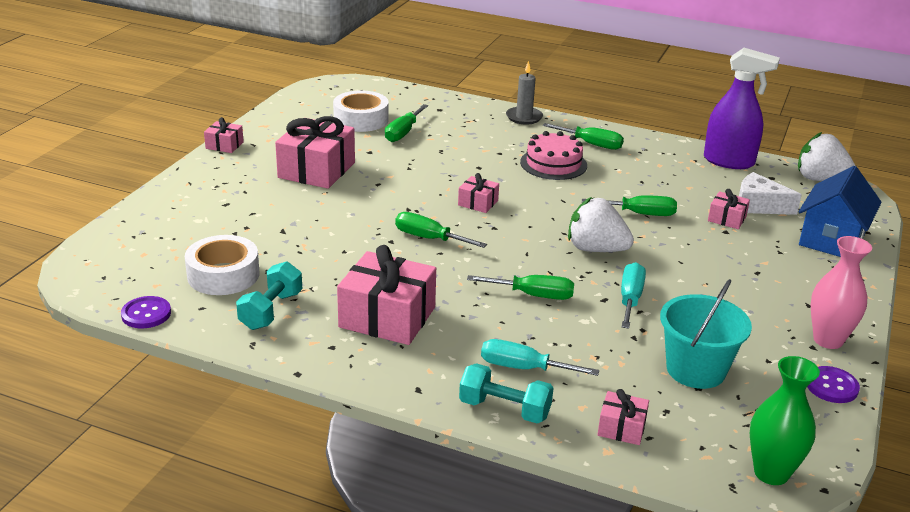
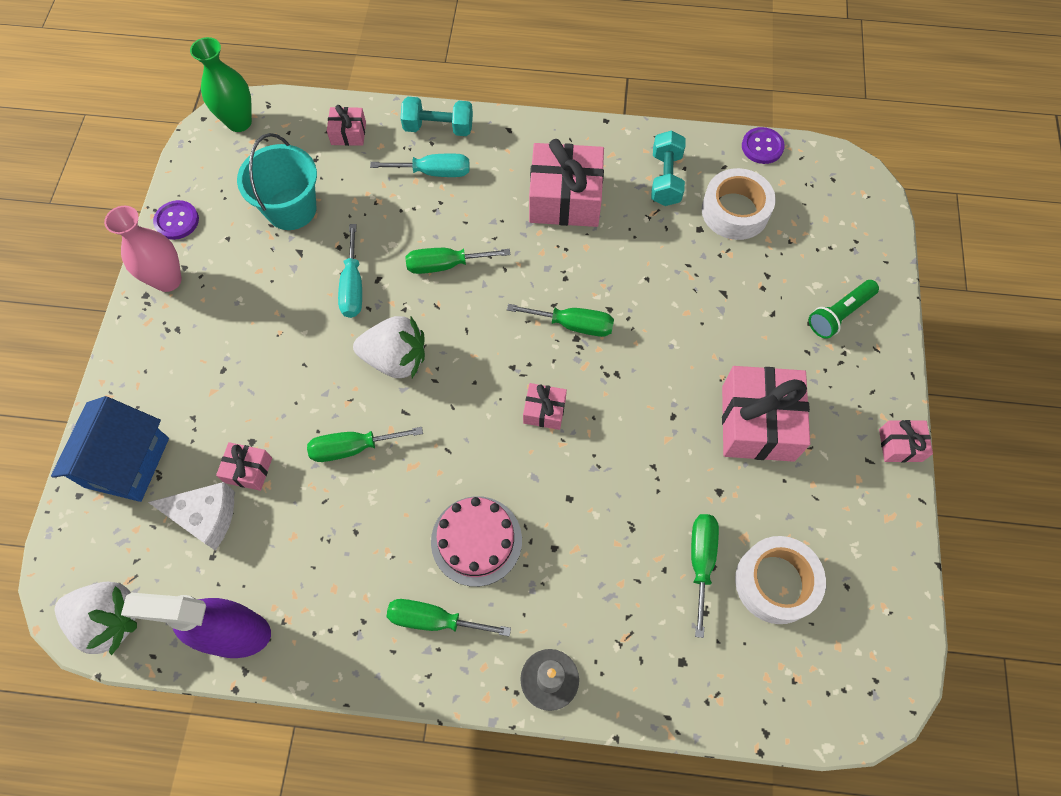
camera: 165 degrees right, 35 degrees up
(198, 202) = (839, 314): none -> green flashlight

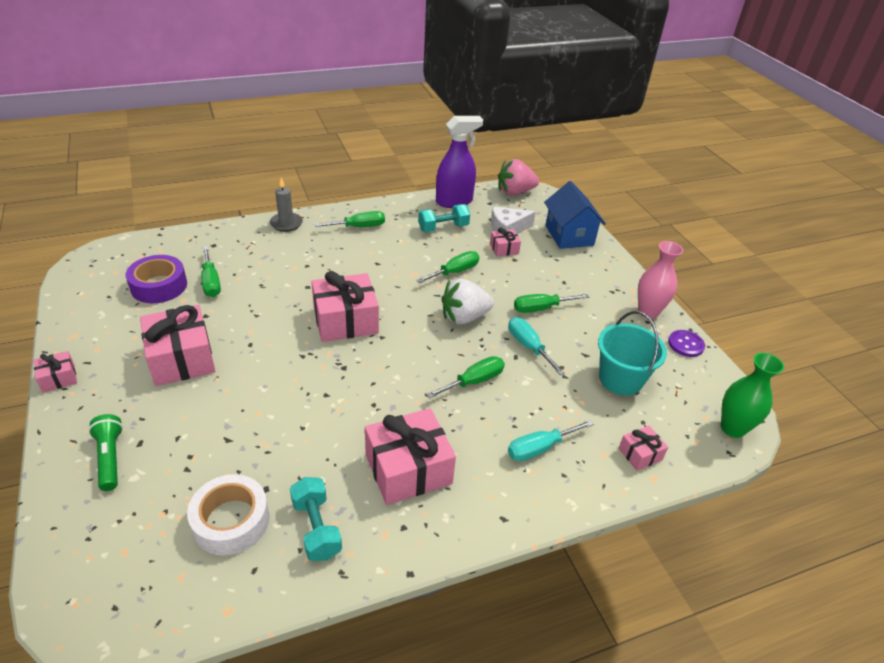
camera: 150 degrees right, 25 degrees down
(109, 620) = (515, 192): white strawberry -> pink strawberry
(438, 128) = (569, 492): turquoise dumbbell -> turquoise dumbbell (443, 228)
(476, 540) = (355, 257): pink cake -> none
(544, 411) = (345, 321): pink gift -> pink gift, size x2.04
(573, 325) = (350, 375): green screwdriver -> green screwdriver (541, 308)
(762, 147) = (211, 616): purple button -> none
(775, 582) = (159, 286): white tape -> purple tape
(839, 314) = (110, 458): green flashlight -> green flashlight turned 45 degrees counterclockwise

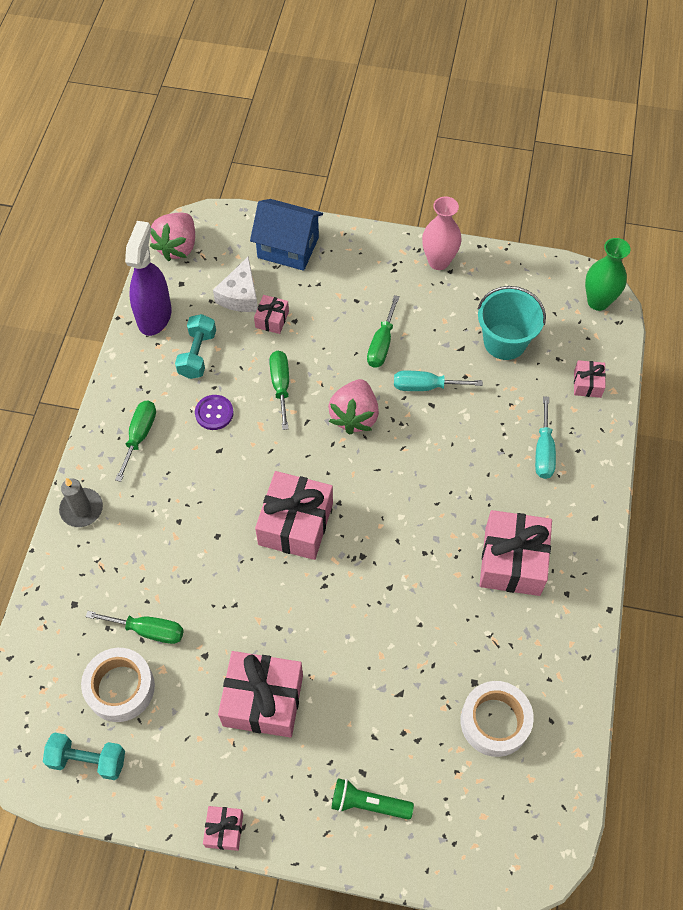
camera: 55 degrees left, 20 degrees up
(159, 286) = (120, 688): purple tape -> white tape
(316, 528) = (535, 658): turquoise dumbbell -> turquoise dumbbell (88, 760)
(464, 317) = (354, 416): white strawberry -> pink strawberry
(474, 381) = (443, 456): green screwdriver -> none
(685, 344) = (494, 264): purple button -> purple button (214, 413)

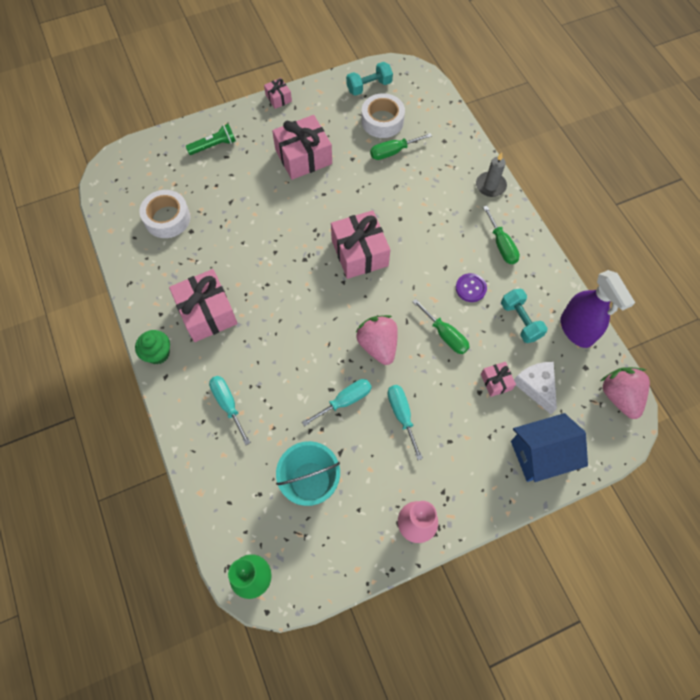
camera: 145 degrees right, 5 degrees up
(381, 344) = (401, 415): green screwdriver -> turquoise screwdriver
(587, 384) = (224, 485): pink gift -> none
(591, 548) = (158, 353): none -> green cupcake

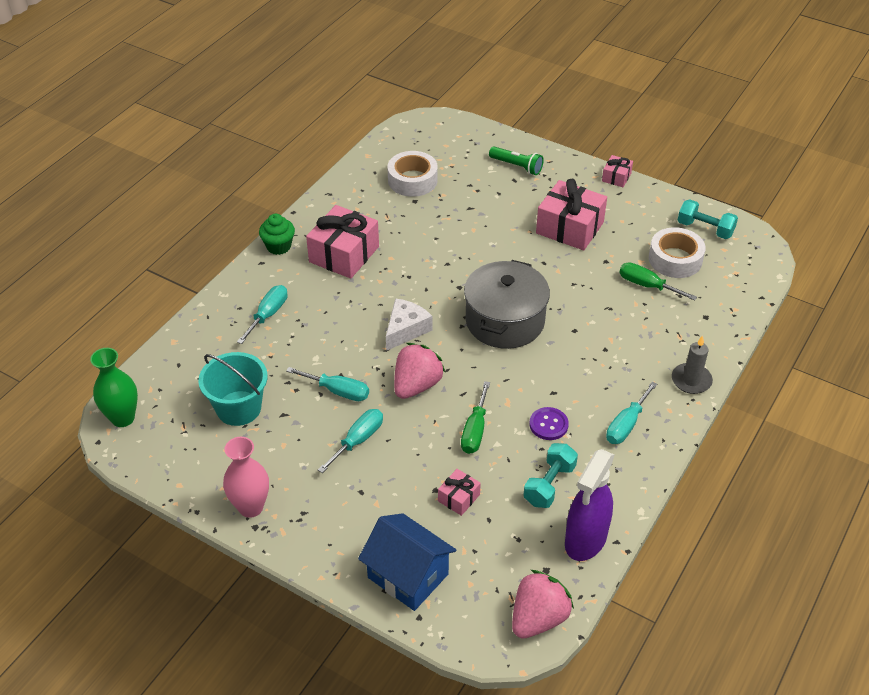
camera: 55 degrees right, 20 degrees down
(359, 253) = (504, 321): pink gift -> grey pot
(501, 245) = (626, 425): green screwdriver -> turquoise screwdriver
(536, 386) = (483, 535): white cheese -> white cheese (406, 329)

